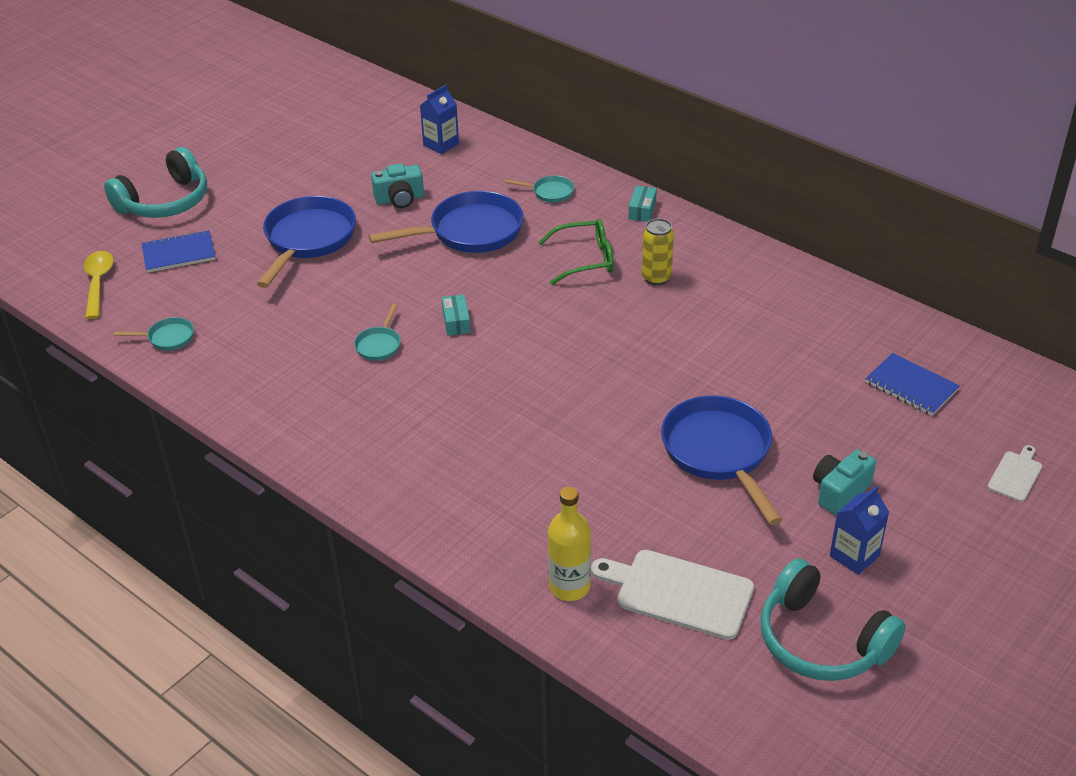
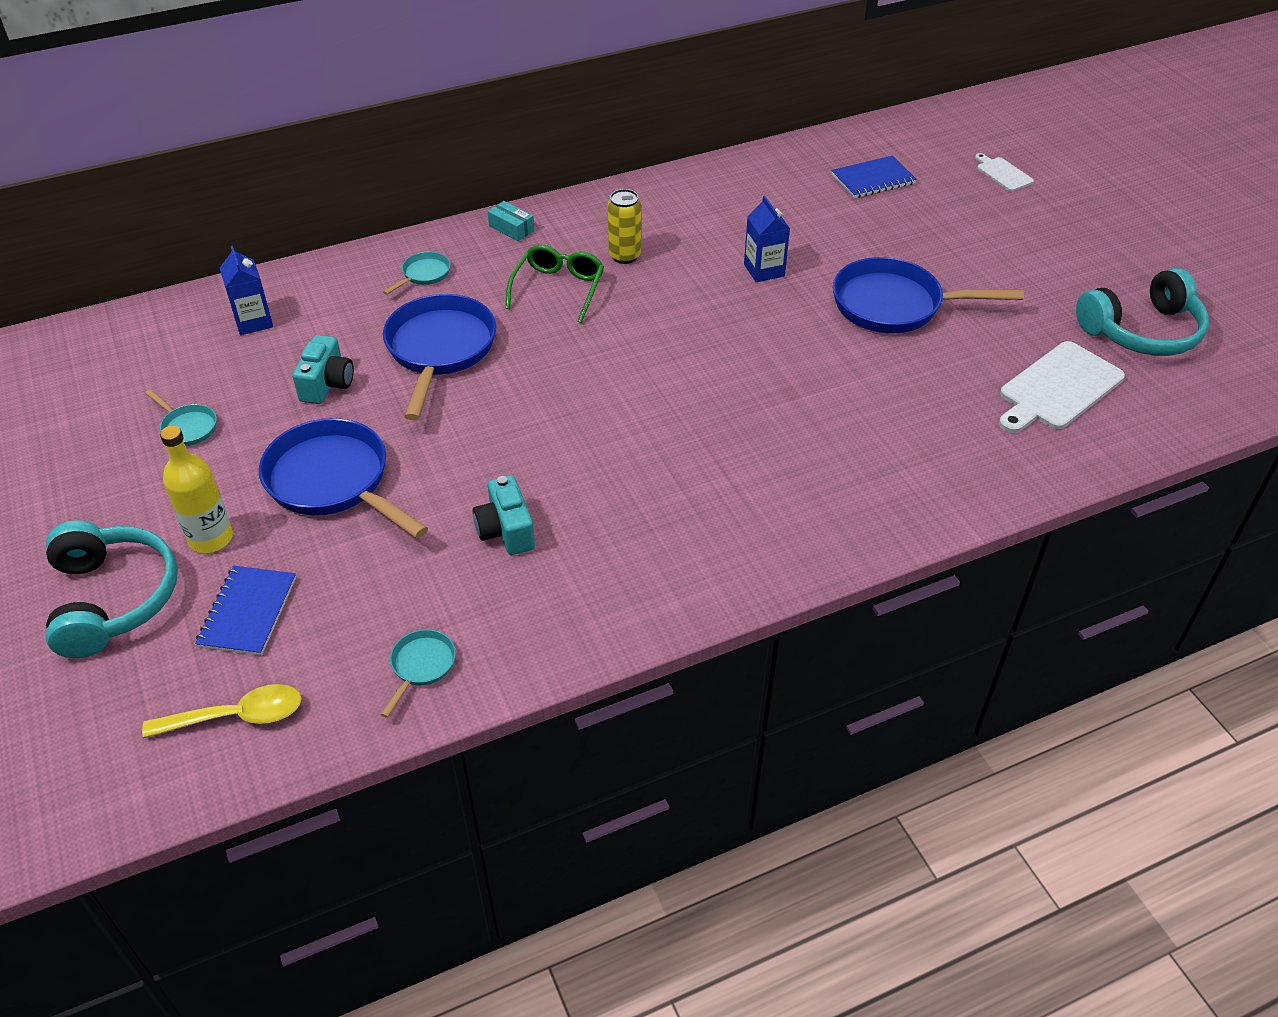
camera: 65 degrees left, 5 degrees up
(98, 283) = (236, 716): yellow spoon -> yellow spoon turned 150 degrees clockwise
(379, 345) = (581, 477): turquoise pan -> turquoise pan (187, 427)
(456, 321) = (587, 407): turquoise box -> none
(569, 587) = (1022, 452): yellow bottle -> yellow bottle (211, 538)
(839, 492) = (978, 260): turquoise camera -> turquoise camera (506, 530)
(854, 556) = (1055, 280): blue carton -> blue carton (764, 270)

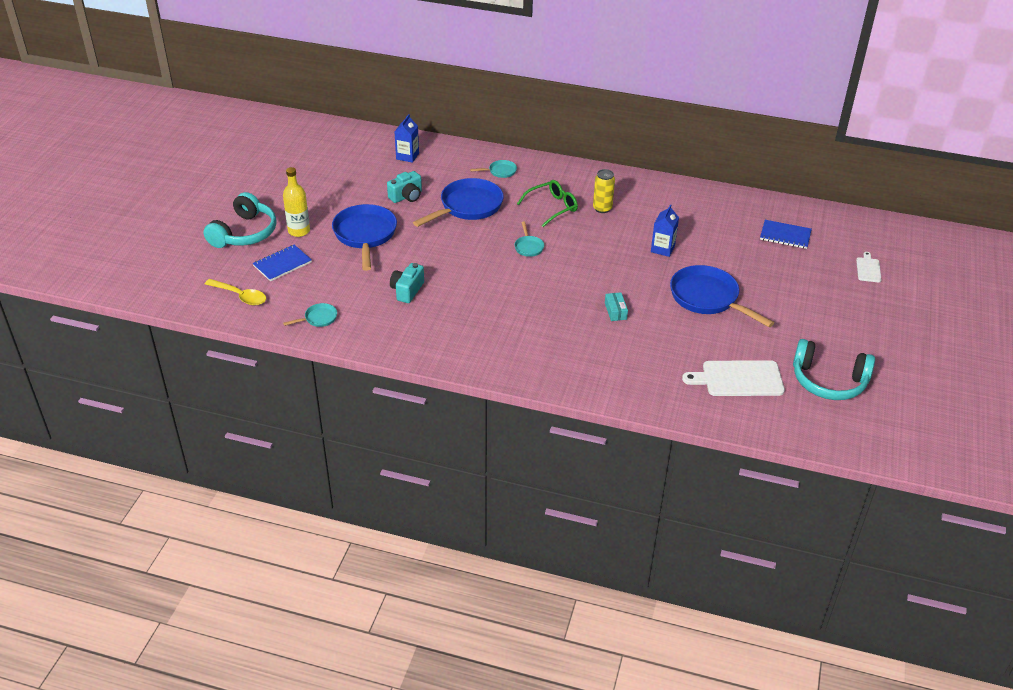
camera: 40 degrees right, 5 degrees down
(187, 427) = (336, 185): turquoise pan -> turquoise pan (528, 247)
(511, 228) = (565, 170): turquoise box -> turquoise box (615, 311)

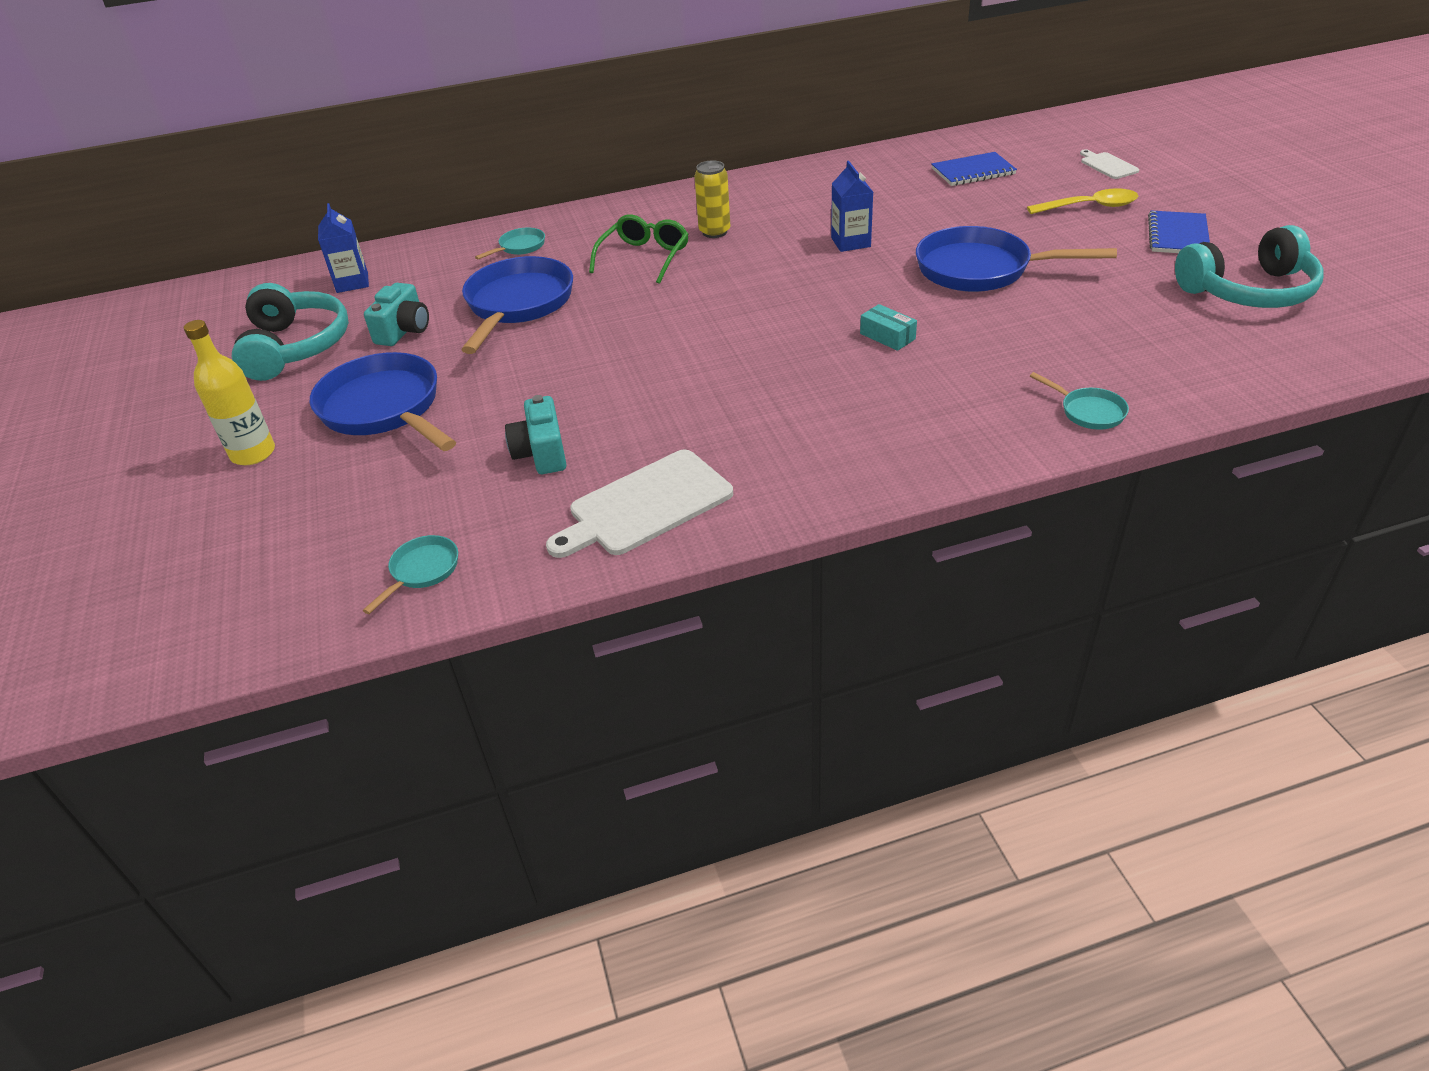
camera: 30 degrees left, 0 degrees up
(240, 296) = (223, 609): yellow spoon -> yellow spoon (1089, 207)
(244, 233) = (143, 502): turquoise headphones -> turquoise headphones (295, 347)
(282, 264) = (266, 517): blue notebook -> blue notebook (1178, 235)
(528, 247) = (667, 315): turquoise pan -> turquoise pan (1088, 412)
(738, 379) = (1150, 339): white cutting board -> white cutting board (645, 505)

